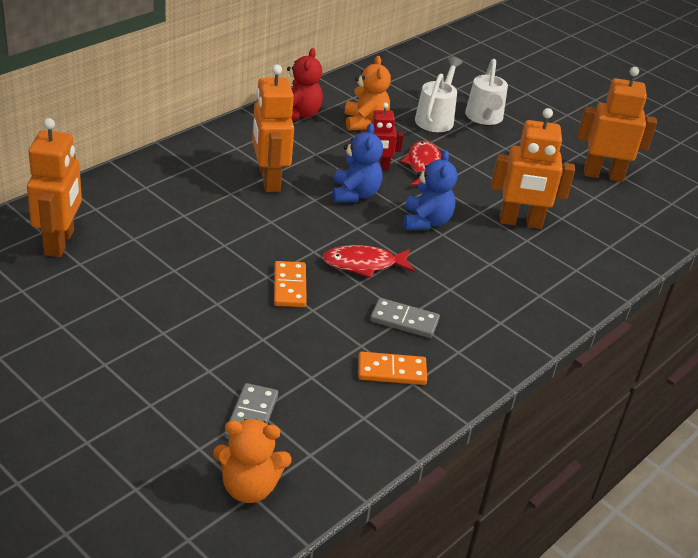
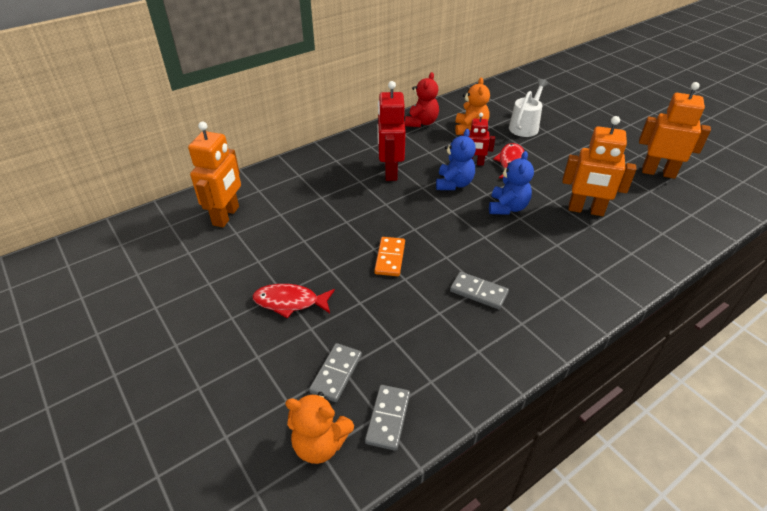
camera: 15 degrees right, 5 degrees up
(269, 180) = (390, 171): orange robot -> red robot
(321, 457) = (388, 418): none -> grey domino
(363, 264) = (452, 241): red fish -> red fish (290, 302)
(392, 371) = (461, 338): orange domino -> none
(484, 118) = (563, 126): white watering can -> none

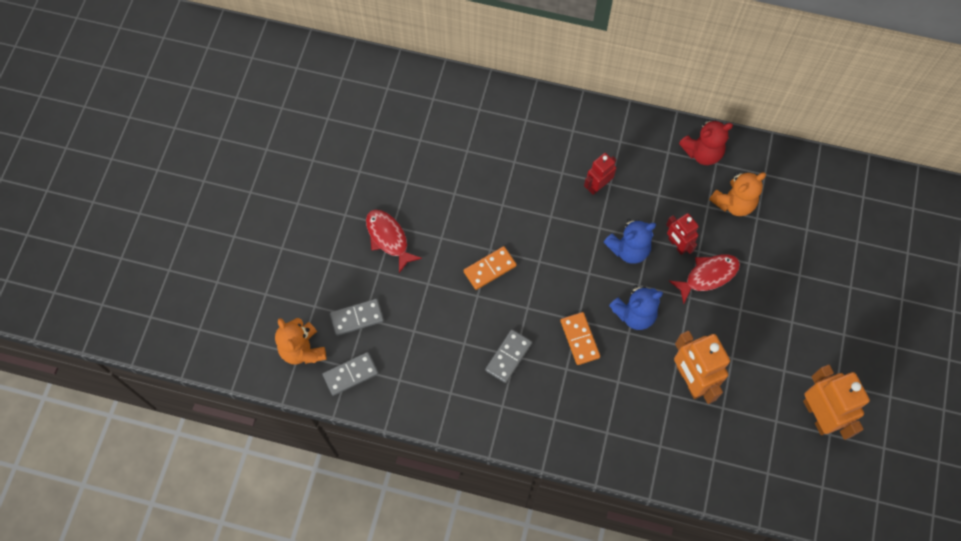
camera: 50 degrees right, 25 degrees up
(226, 216) = (430, 115): orange robot -> none
(390, 171) = (597, 186): red robot -> red robot, size x0.59
(478, 292) = (508, 356): grey domino -> grey domino turned 45 degrees clockwise
(501, 244) = (580, 339): none -> orange domino
(525, 126) = (789, 249): white watering can -> none

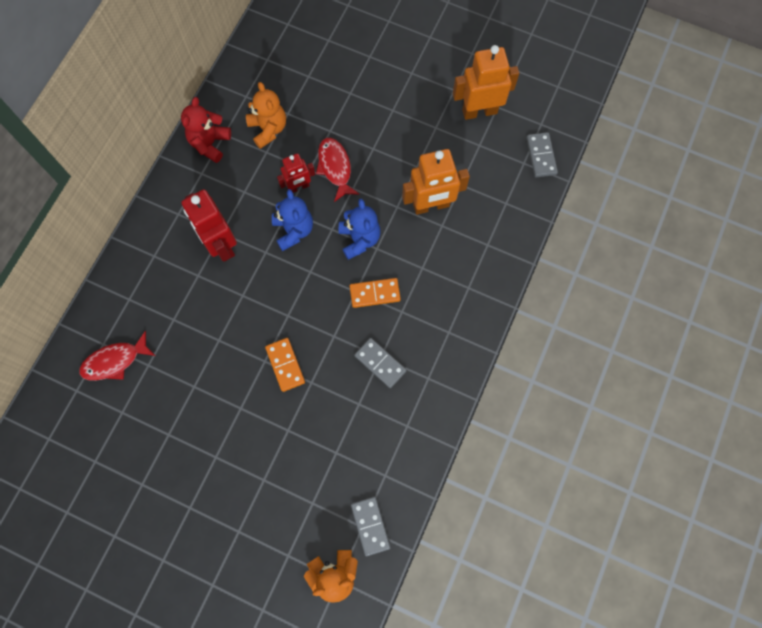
camera: 80 degrees left, 5 degrees up
(357, 318) = (310, 510): grey domino -> grey domino (541, 156)
(388, 238) = (228, 463): red fish -> red fish (115, 361)
(597, 186) = (220, 245): red robot -> red robot, size x1.68
(702, 153) = (210, 143): red teddy bear -> red teddy bear turned 150 degrees counterclockwise

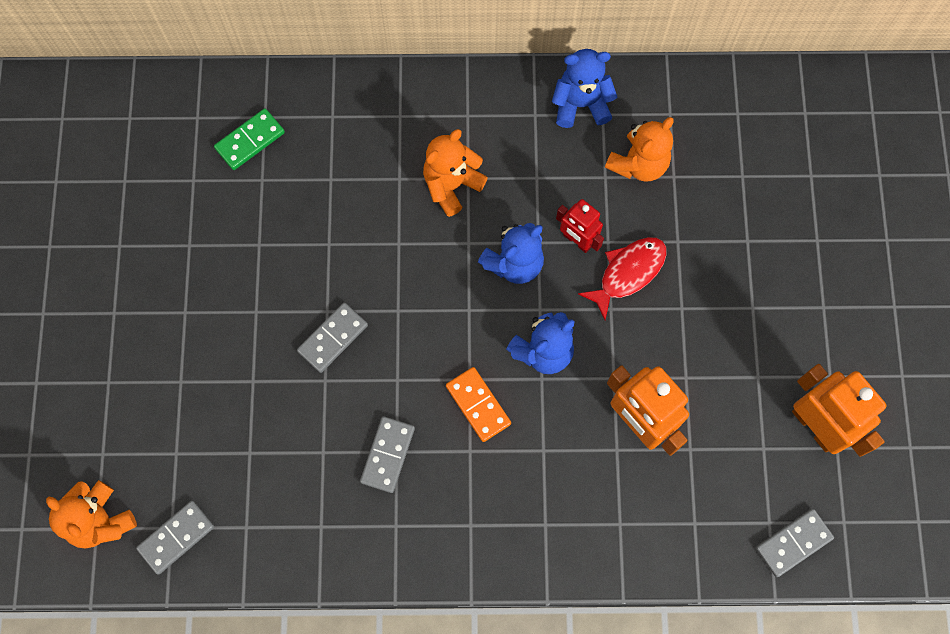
camera: 65 degrees right, 0 degrees up
(115, 361) = (250, 140): red fish -> green domino
(210, 143) = (580, 104): red teddy bear -> blue teddy bear
(220, 245) = (451, 185): red robot -> orange teddy bear
(285, 365) = (332, 338): orange domino -> grey domino

